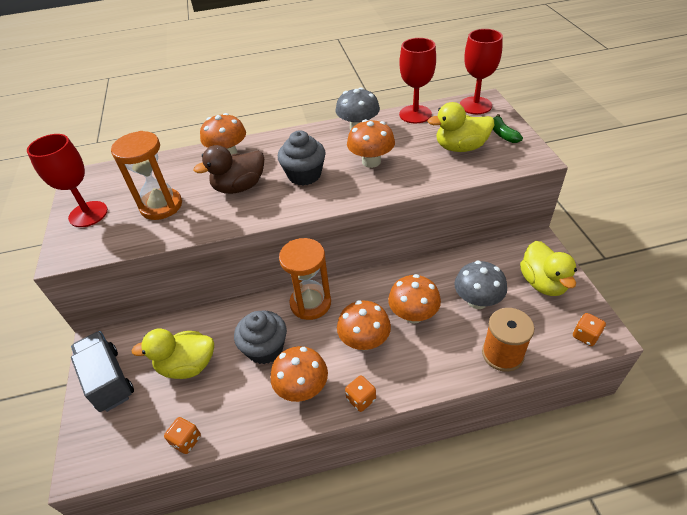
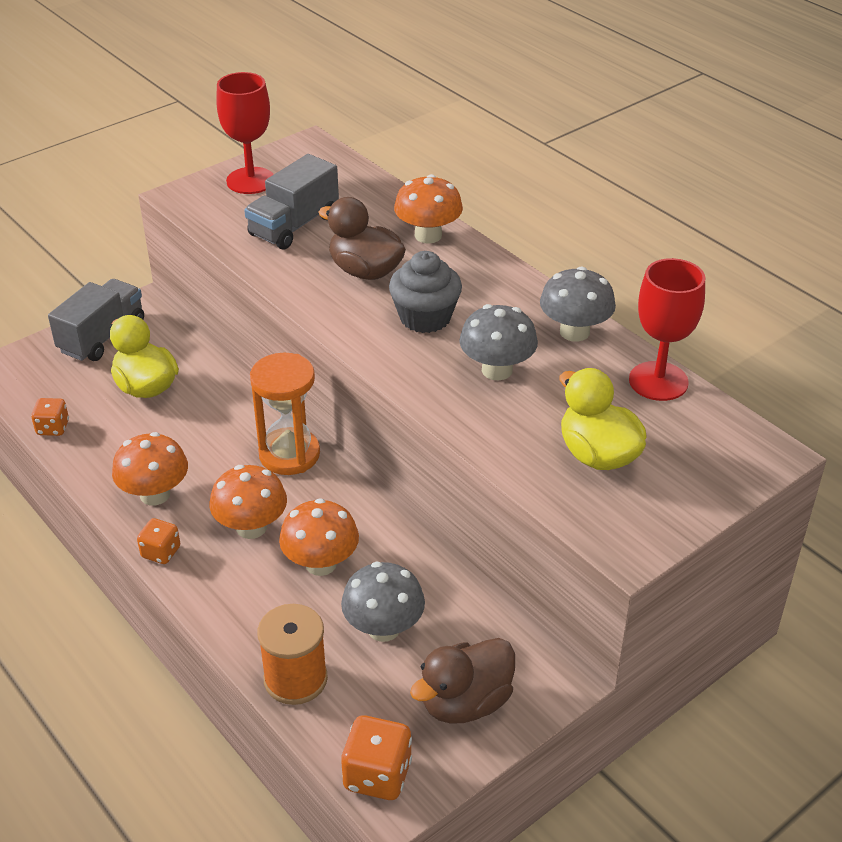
camera: 60 degrees right, 5 degrees down
(161, 206) = (294, 226): orange hourglass -> grey truck
(265, 348) = (198, 440): grey cupcake -> none
(371, 161) = (497, 370): orange mushroom -> grey mushroom
(475, 105) = (741, 445): red goblet -> none
(503, 134) = (672, 497): green banana -> none
(543, 283) = (465, 702): yellow duck -> brown duck
(585, 336) = (377, 775): orange dice -> orange dice, size x1.57

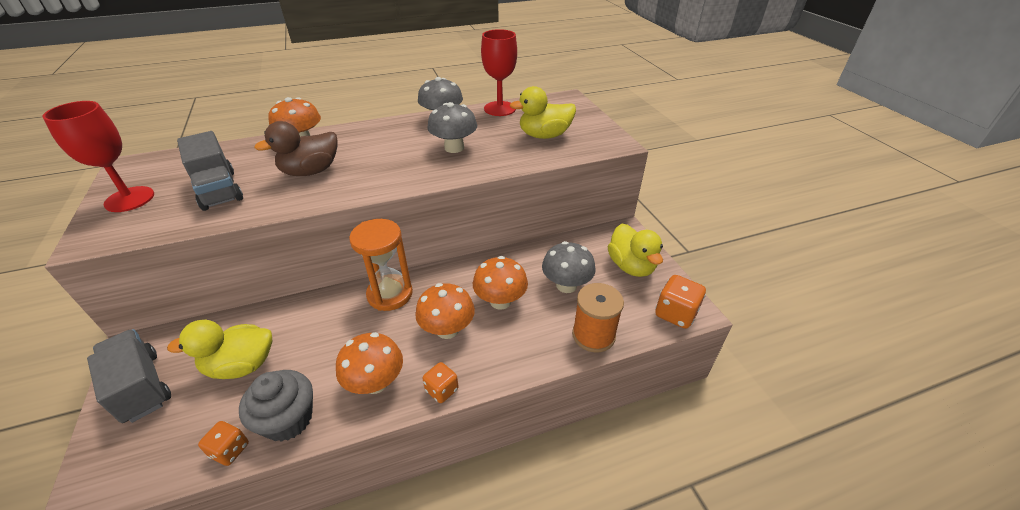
camera: 70 degrees left, 0 degrees up
(425, 317) = (383, 160): grey cupcake -> grey cupcake (288, 419)
(465, 702) = (631, 266): brown duck -> yellow duck

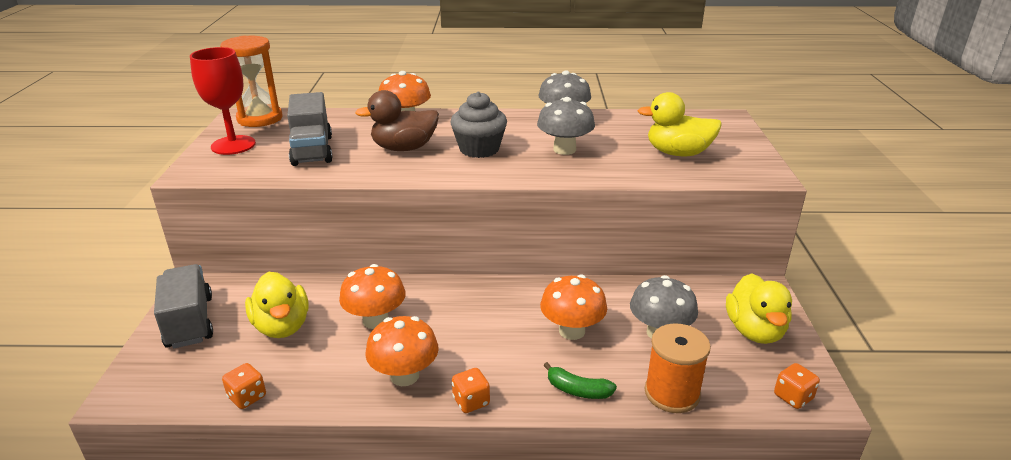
camera: 20 degrees right, 10 degrees down
(241, 365) = (282, 326): yellow duck -> yellow duck turned 120 degrees counterclockwise
(288, 419) = (308, 385): grey cupcake -> grey cupcake (479, 149)
(390, 294) = (450, 296): orange hourglass -> orange hourglass (260, 118)
(447, 329) = (500, 345): orange mushroom -> orange mushroom (375, 320)
(500, 109) = (636, 117): red goblet -> none
(523, 353) = (577, 390): none -> green banana
(675, 314) = (793, 397): orange dice -> orange dice, size x0.63

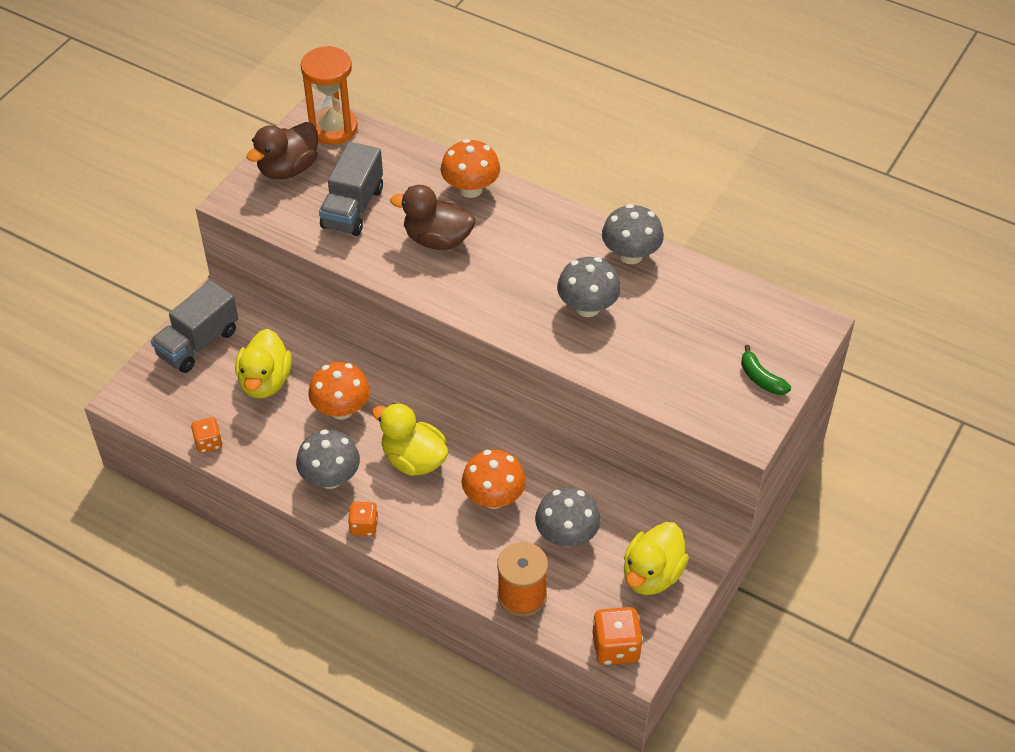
camera: 30 degrees right, 20 degrees up
(190, 322) = (198, 343): grey truck -> grey truck turned 150 degrees counterclockwise
(233, 145) = (288, 168): red goblet -> brown duck
(404, 376) = (330, 478): orange mushroom -> grey mushroom
(479, 149) = (506, 271): grey cupcake -> none
(577, 390) = (451, 556): green banana -> green banana (761, 378)
(678, 153) = (695, 362): yellow duck -> yellow duck (413, 460)
(793, 397) = (615, 647): orange dice -> orange dice, size x1.57

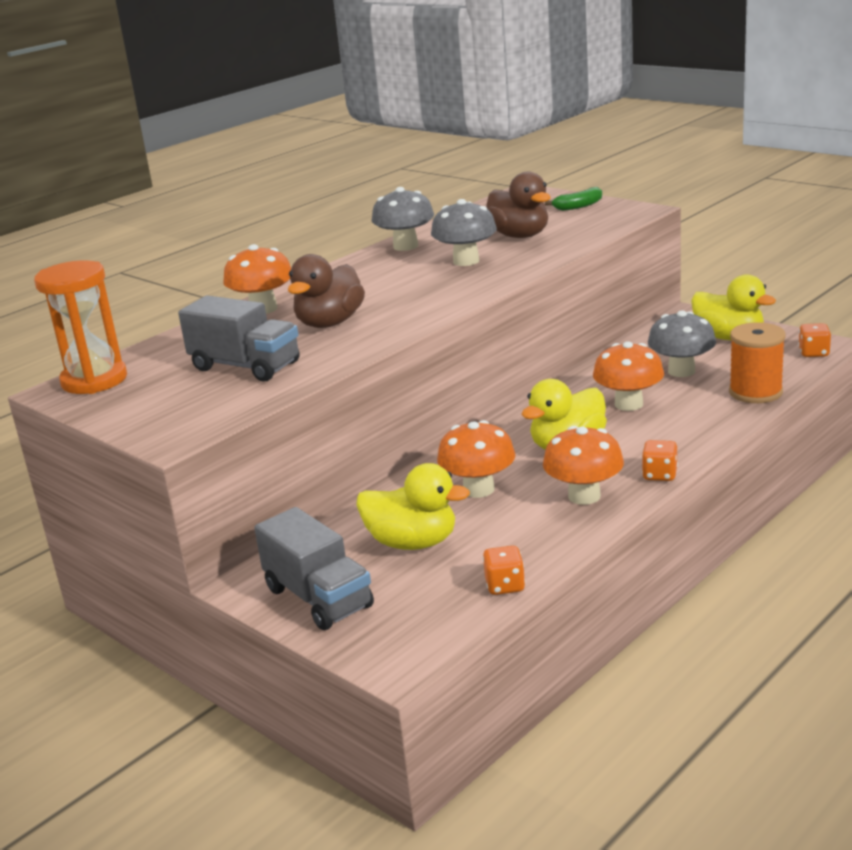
camera: 75 degrees left, 25 degrees down
(288, 168) = (142, 405): brown duck -> brown duck (519, 236)
(330, 478) = (584, 496): grey mushroom -> orange mushroom
(615, 647) = (813, 353): orange dice -> orange dice, size x0.63

